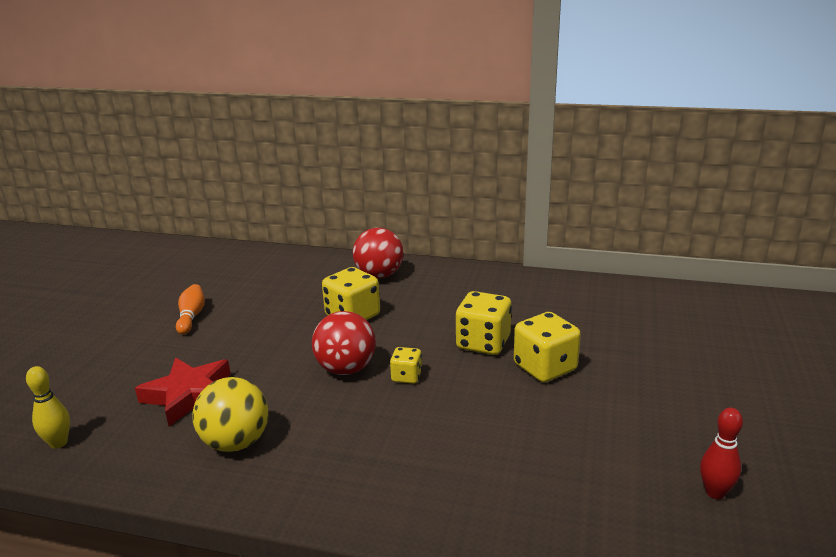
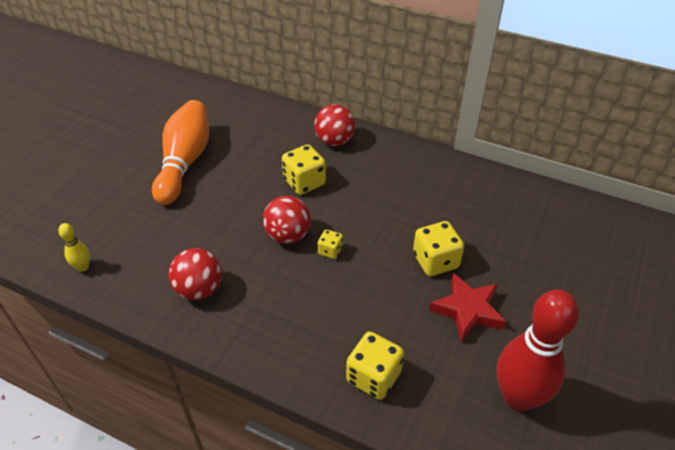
camera: 10 degrees right, 20 degrees up
(189, 395) = (173, 240): red star -> red star (467, 310)
(191, 317) = (185, 162): orange bowling pin -> orange bowling pin, size x2.30
(236, 443) = (199, 289): yellow ball -> red ball
(483, 343) = (396, 228): yellow dice -> yellow dice (373, 377)
(715, 492) = (518, 397): red bowling pin -> red bowling pin, size x2.30

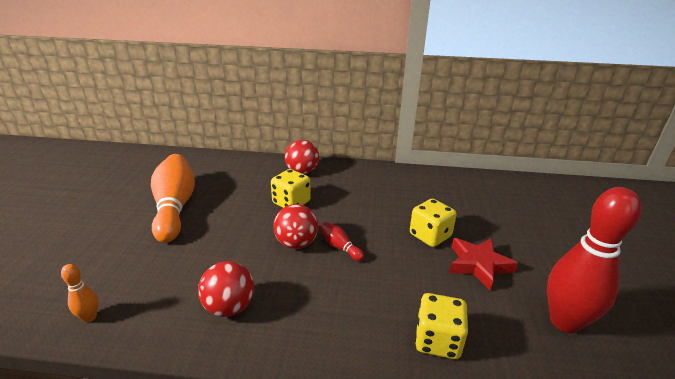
camera: 20 degrees left, 15 degrees down
(83, 267) = (90, 317): yellow bowling pin -> orange bowling pin
(330, 251) = (340, 247): yellow dice -> red bowling pin

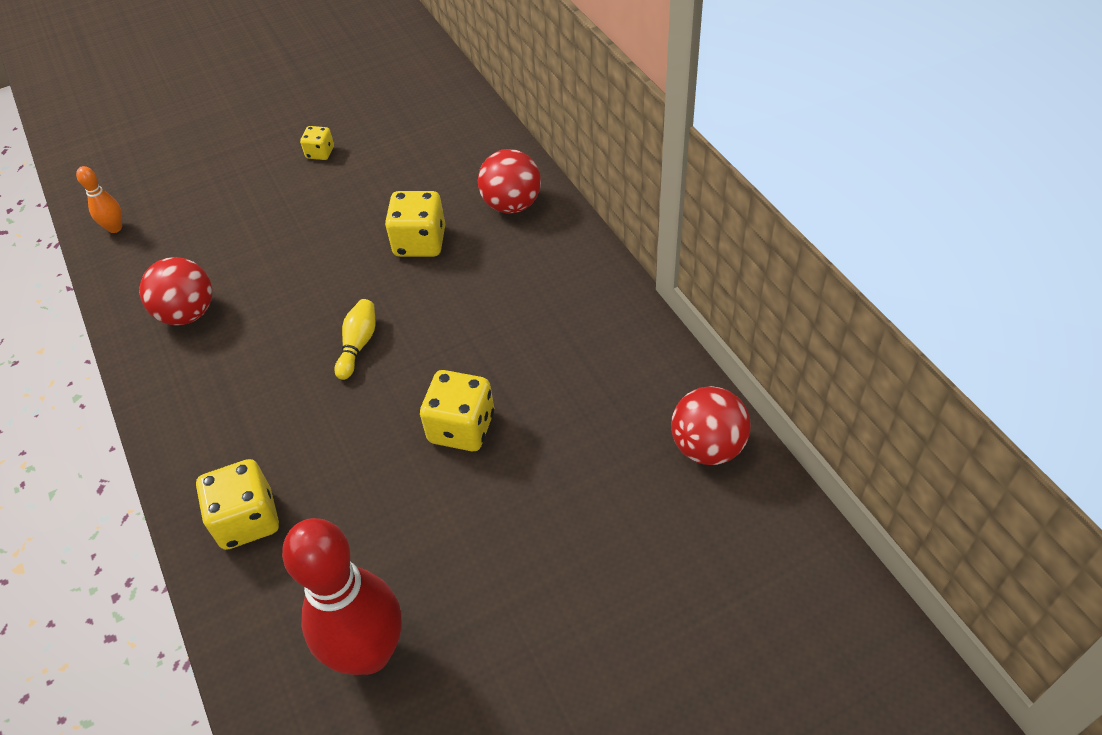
camera: 60 degrees right, 20 degrees up
(175, 207) = (320, 153): orange bowling pin -> yellow dice
(296, 243) = (334, 300): red ball -> red ball (707, 447)
(340, 247) = (358, 345): red bowling pin -> yellow bowling pin
(478, 265) = (430, 512): red star -> none

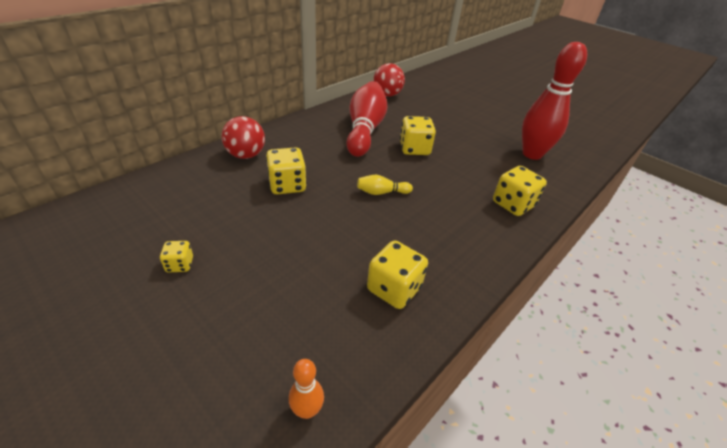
camera: 115 degrees left, 10 degrees down
(188, 313) = (394, 289): red ball -> yellow dice
(551, 365) = (365, 130): none -> red bowling pin

